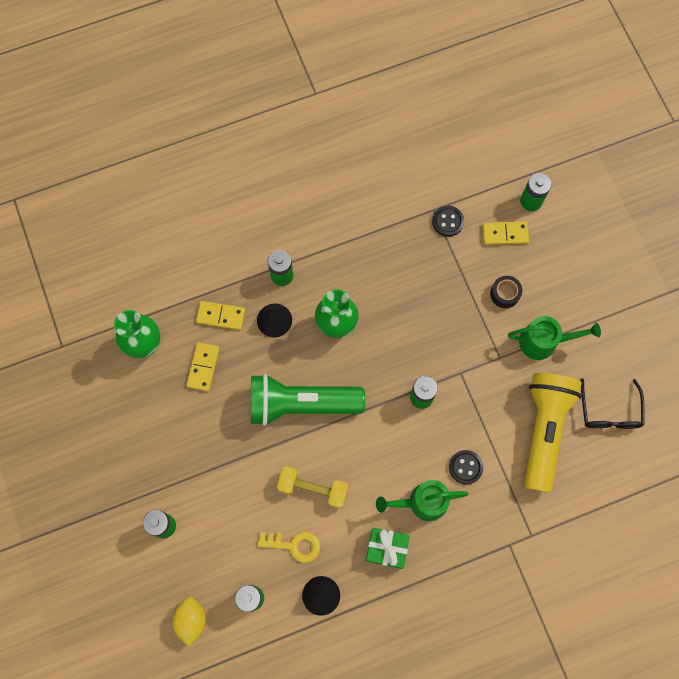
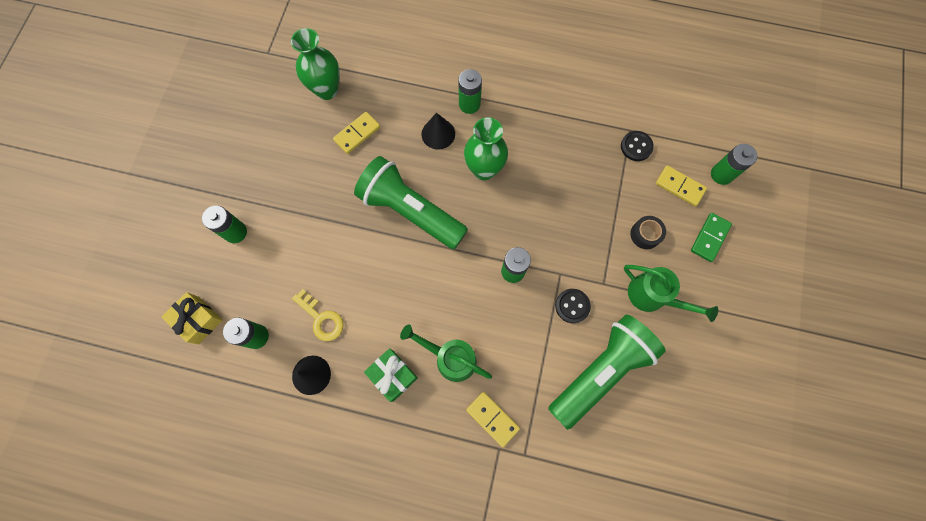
camera: 35 degrees right, 0 degrees up
(191, 620) = (198, 320): yellow lemon -> yellow gift
(221, 316) = (399, 105): yellow domino -> yellow domino (492, 419)
(313, 489) = (370, 284): yellow dumbbell -> none
(465, 467) = (508, 355): black button -> black button (572, 306)
(544, 430) = (601, 371): yellow flashlight -> green flashlight
(556, 262) = (709, 238): none -> green domino
(609, 412) = (672, 396): black glasses -> none

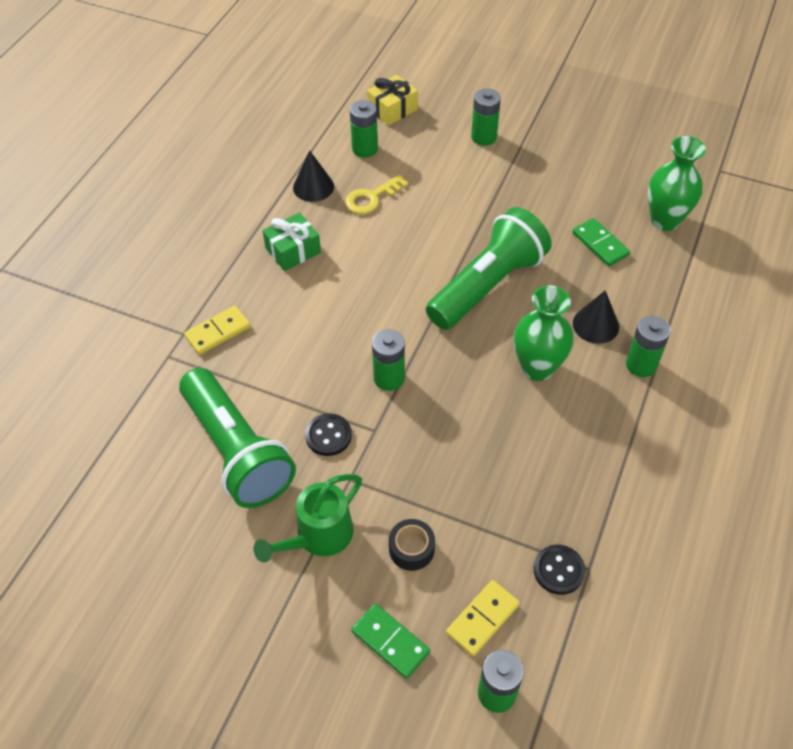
camera: 100 degrees right, 20 degrees down
(357, 134) = (600, 244): yellow domino -> green domino
(450, 358) = (298, 302): green watering can -> none

